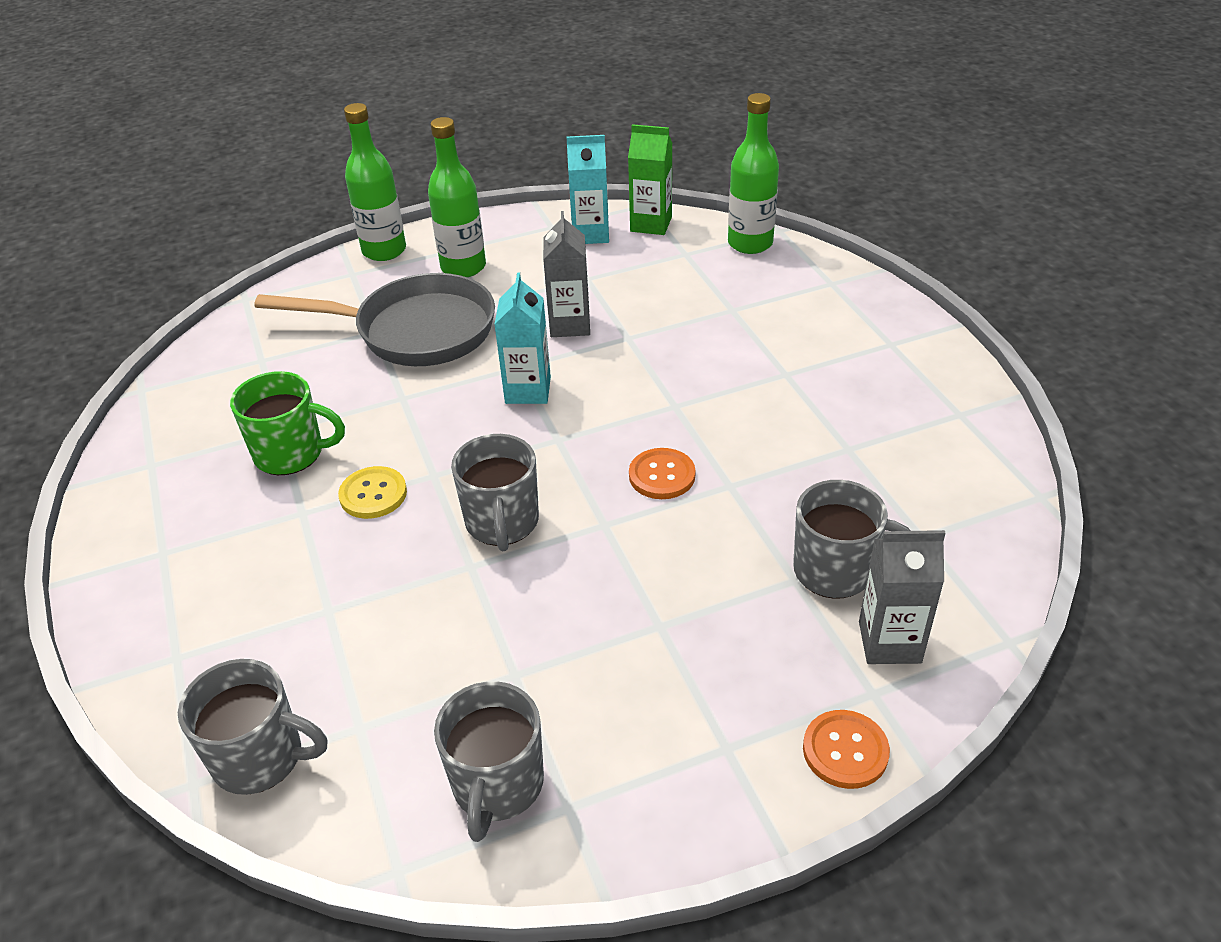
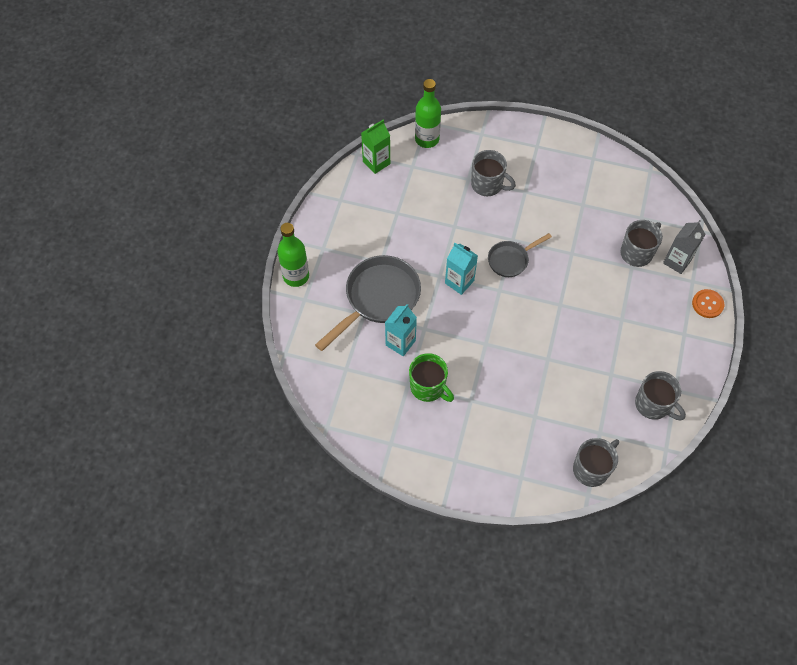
camera: 55 degrees left, 20 degrees up
(291, 453) = (428, 387): green mug -> green mug turned 90 degrees clockwise
(373, 494) = (480, 370): yellow button -> none
(463, 267) = (342, 253): green bottle -> none
(502, 523) = (533, 336): grey mug -> grey mug (487, 185)
(570, 325) = (426, 240): grey carton -> none
(590, 234) = (362, 189): turquoise carton -> turquoise carton (400, 343)
(632, 422) = (510, 260): none -> grey pan
(662, 475) = (549, 270): orange button -> none

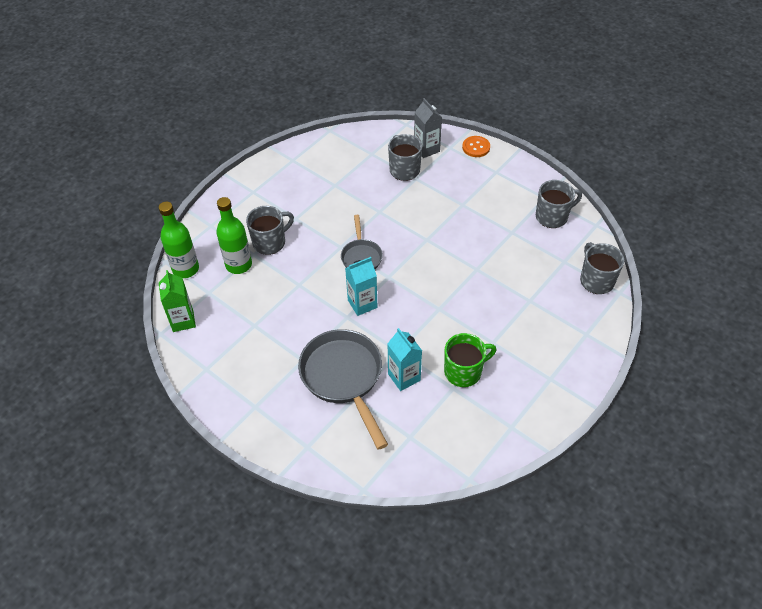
camera: 65 degrees left, 10 degrees down
(296, 276) = (274, 445): green bottle -> green bottle (238, 265)

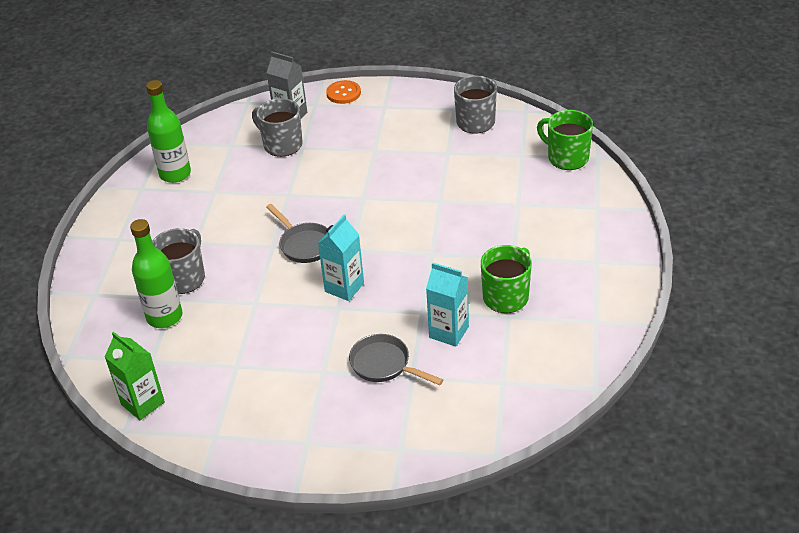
camera: 30 degrees left, 10 degrees down
(185, 269) = (100, 351): green bottle -> green bottle (175, 174)
(344, 378) = (384, 365): grey pan -> grey pan, size x0.56
(596, 280) = (566, 158): grey mug -> green mug

